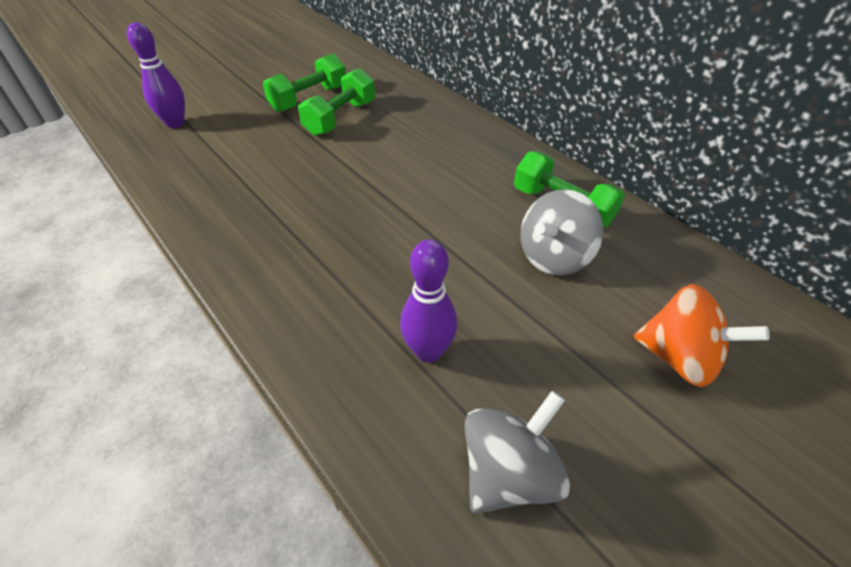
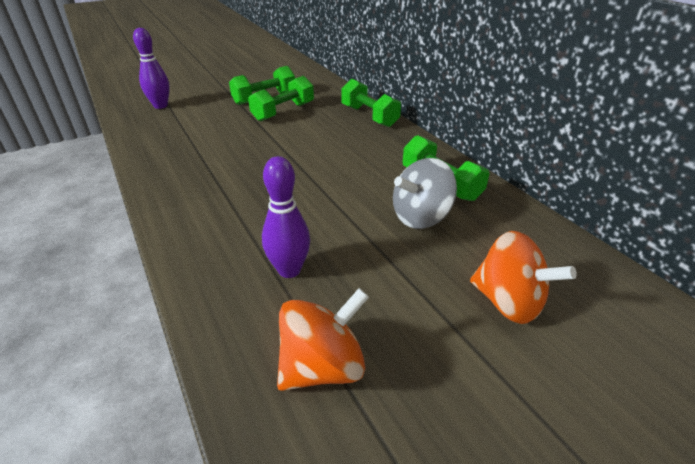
camera: 10 degrees right, 10 degrees down
(449, 115) = (369, 116): none -> green dumbbell
(508, 473) = (322, 366): grey spinning top -> orange spinning top

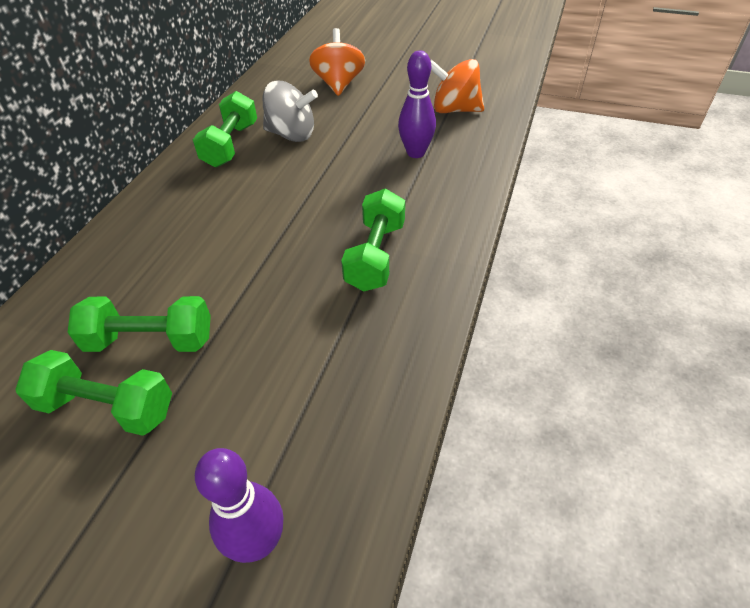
camera: 130 degrees left, 10 degrees up
(369, 116) = (104, 252): green dumbbell -> green dumbbell (375, 256)

